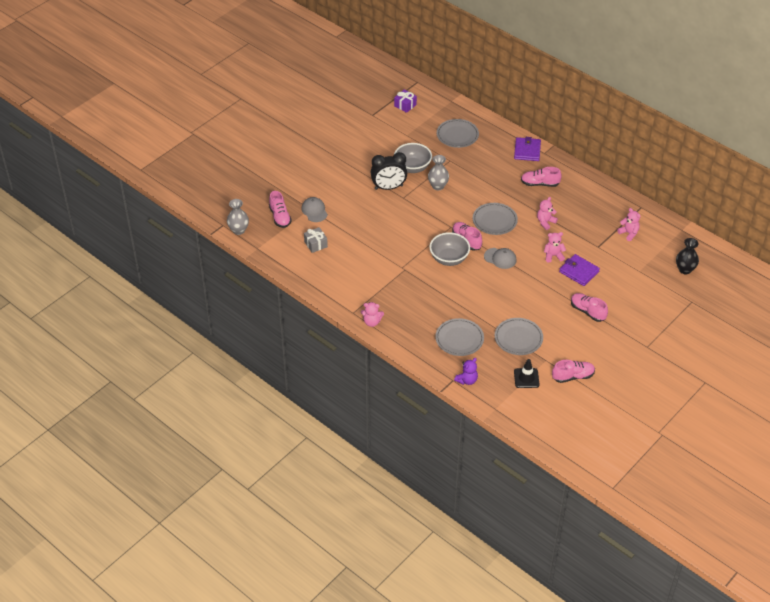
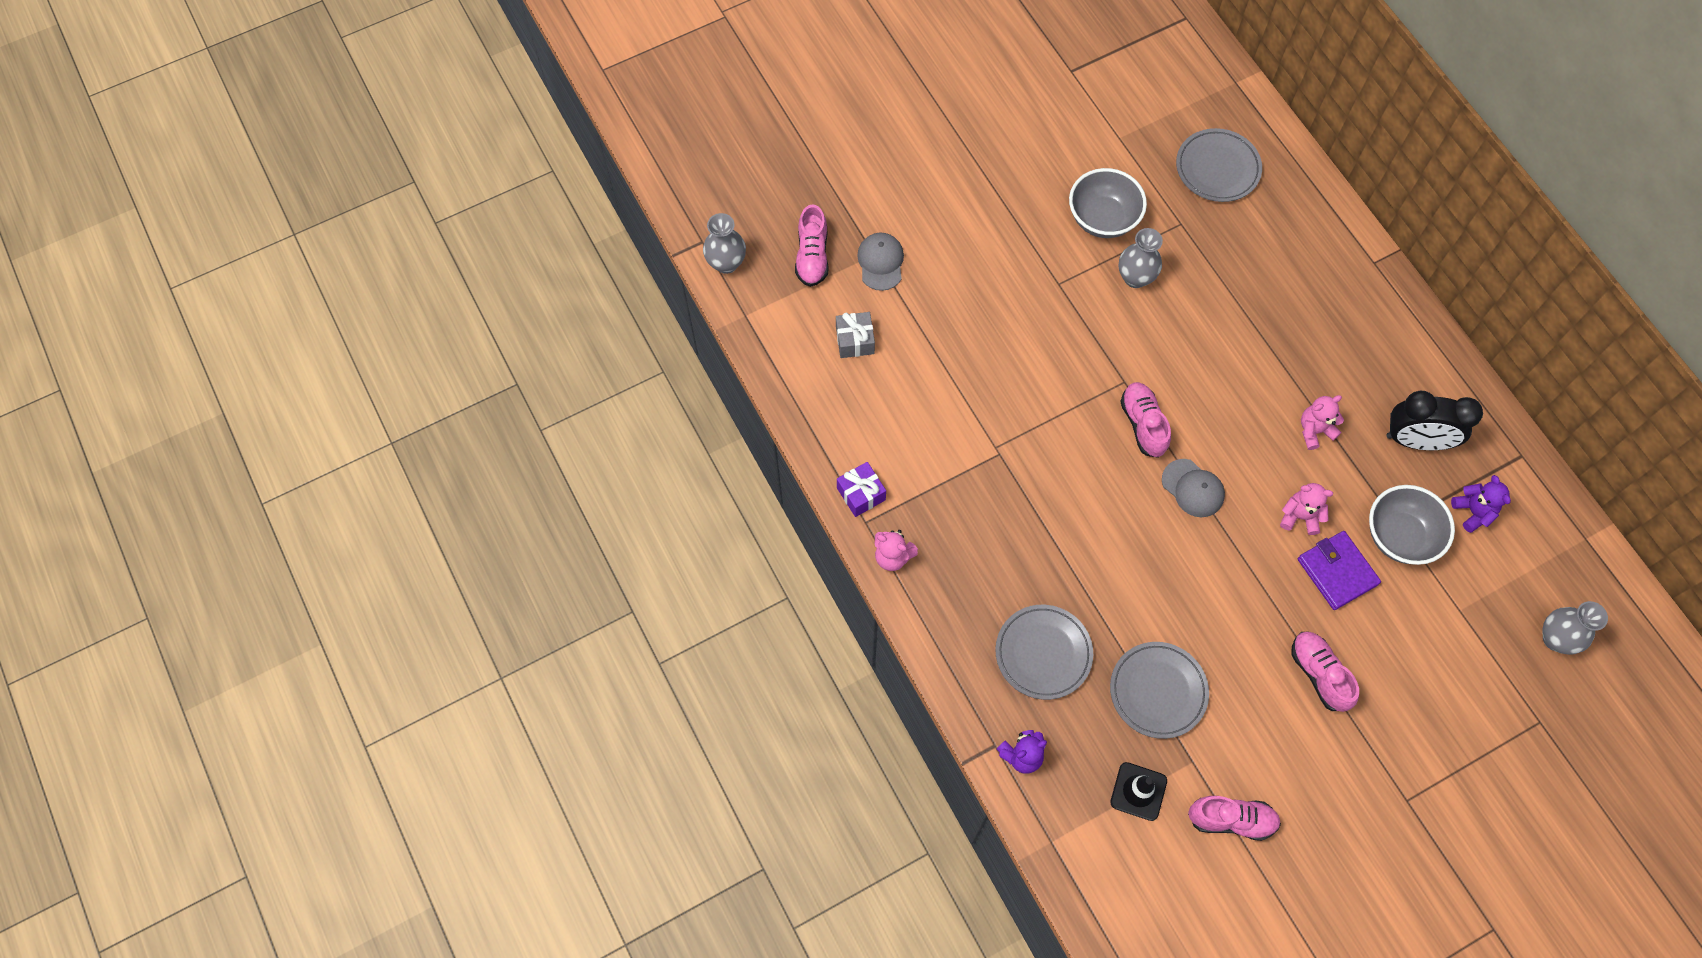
camera: 20 degrees right, 20 degrees up
(388, 187) = (1040, 251): black clock -> black clock (1415, 440)
(405, 105) = (1142, 67): purple gift -> purple gift (861, 494)
(449, 259) = (1093, 457): grey bowl -> grey bowl (1399, 536)
(494, 221) = (1215, 395): grey plate -> none
(527, 151) = (1341, 247): purple wallet -> none
(540, 184) = (1337, 334): pink shoe -> none
(629, 233) = (1473, 512): pink teddy bear -> purple teddy bear
(685, 269) = (1555, 638): black vase -> grey vase

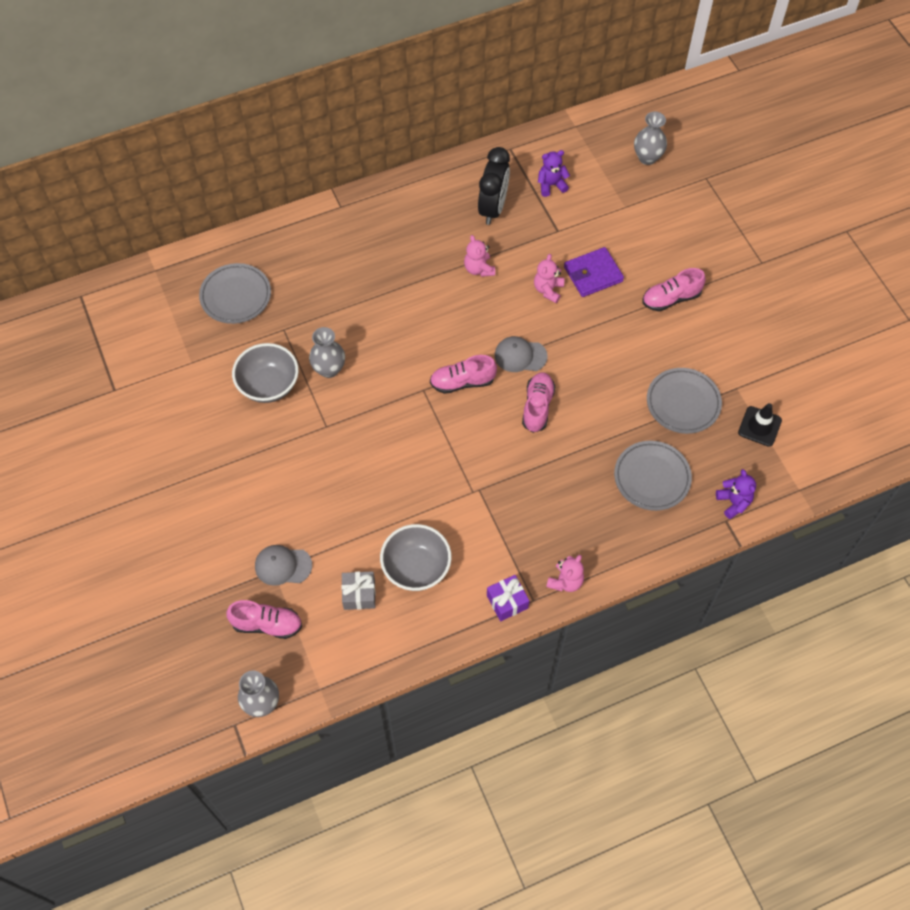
camera: 85 degrees left, 5 degrees down
(1193, 488) = (520, 356): grey cap -> grey cap turned 135 degrees counterclockwise
(1231, 820) = (779, 370): pink shoe -> pink shoe (537, 407)
(1399, 536) = (567, 231): grey bowl -> grey bowl (416, 568)

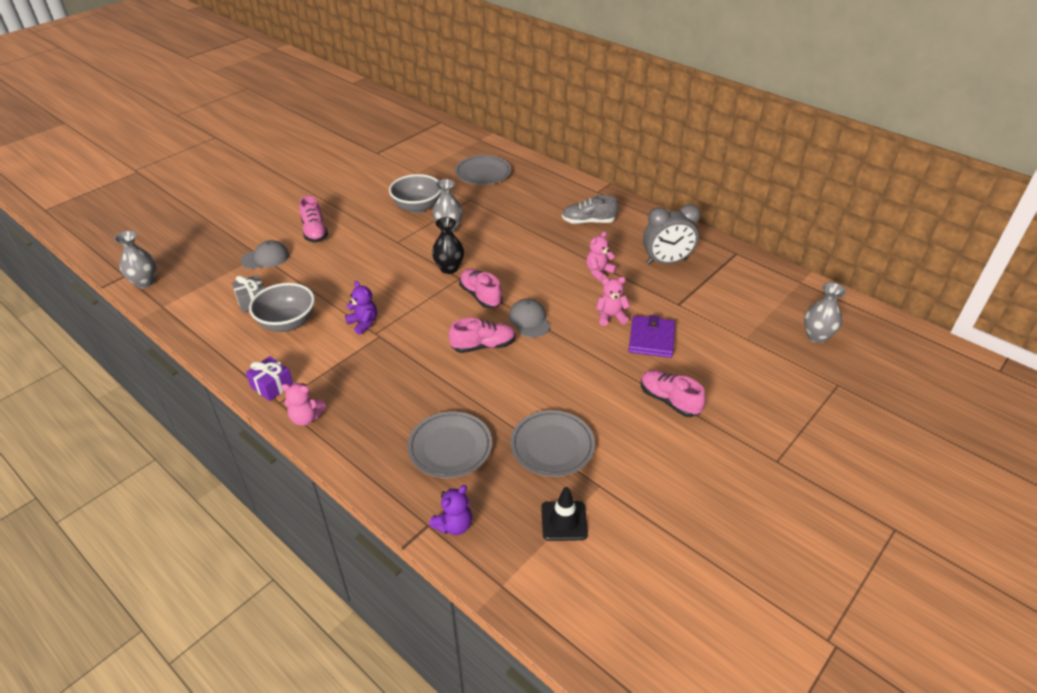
camera: 65 degrees right, 20 degrees down
(267, 624) = (213, 265): pink shoe -> pink shoe (315, 231)
(283, 566) = (265, 258): grey cap -> grey cap turned 90 degrees clockwise
(391, 239) = (588, 222): none -> grey shoe
(402, 393) = (449, 268): none -> black vase
(493, 208) = (666, 262): black clock -> grey clock
(551, 185) = (723, 286): purple teddy bear -> purple teddy bear (363, 323)
(593, 274) = (651, 339): purple wallet -> purple wallet turned 60 degrees clockwise

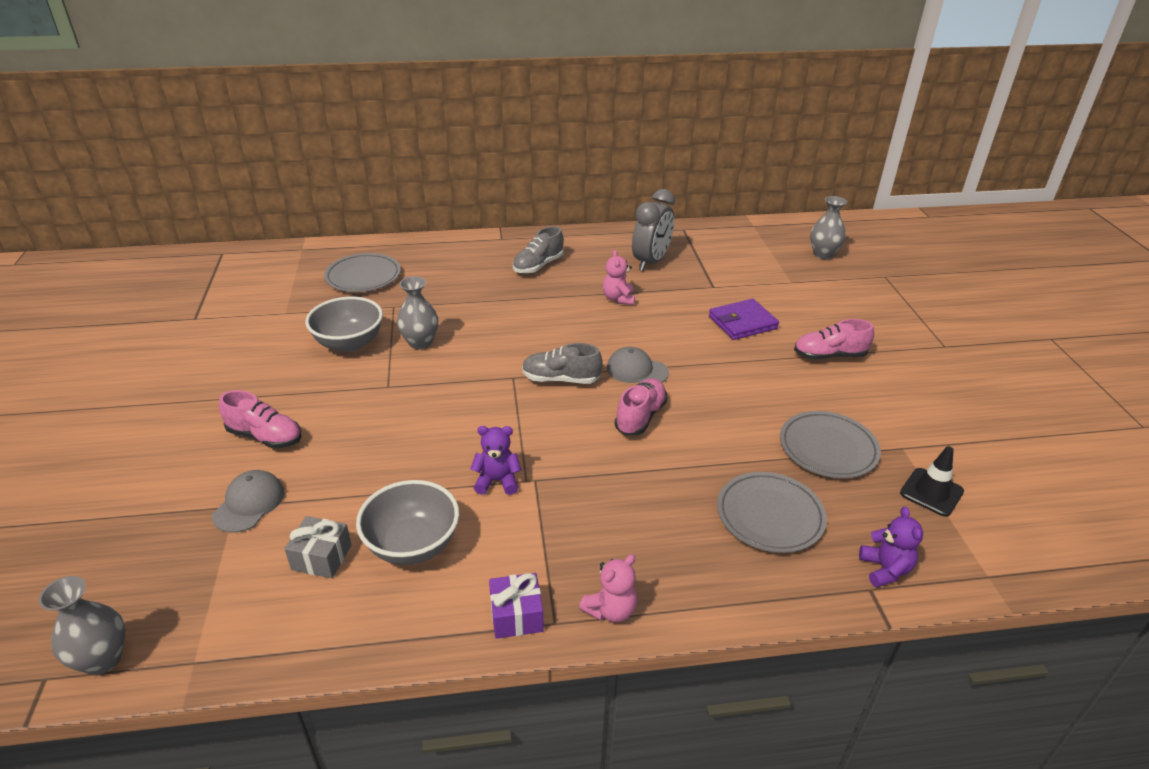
camera: 50 degrees left, 5 degrees down
(449, 268) = (488, 376): black vase -> none
(480, 296) = (561, 379): pink shoe -> grey shoe
(611, 316) = (688, 325): pink teddy bear -> none
(651, 339) = (742, 322): purple wallet -> purple wallet turned 75 degrees counterclockwise

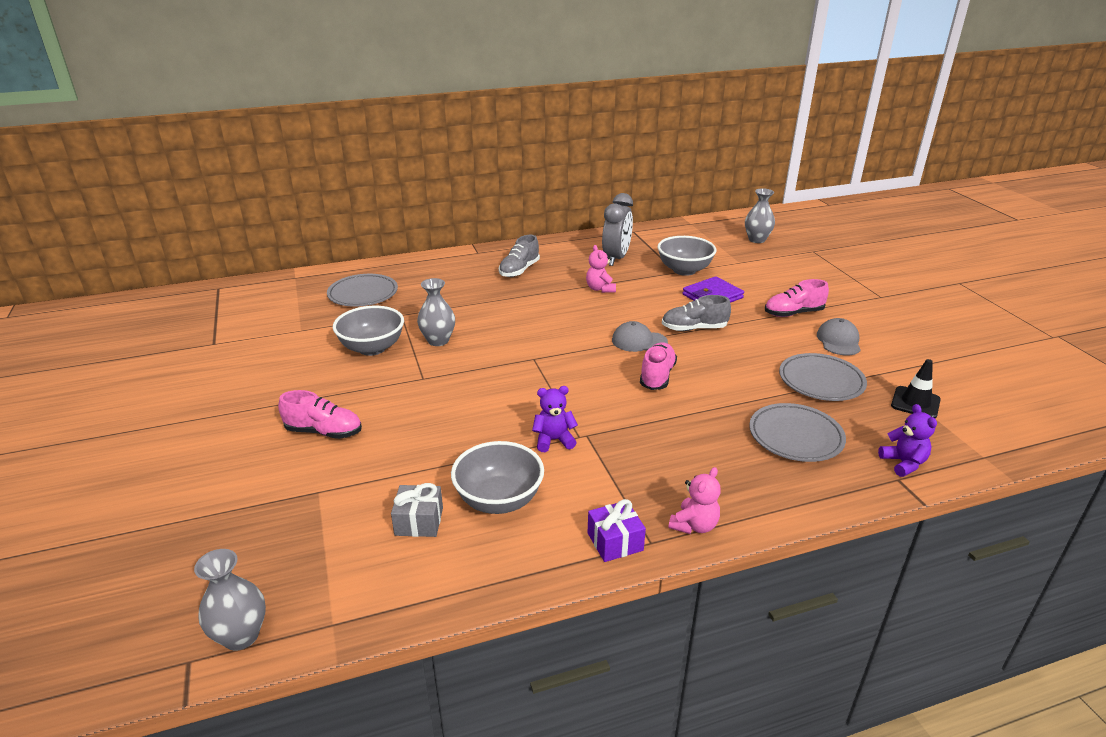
camera: 10 degrees left, 5 degrees down
(249, 503) = (331, 488): grey cap -> grey cap (838, 341)
(561, 379) = (576, 355): grey shoe -> grey shoe (694, 328)
(723, 285) = (684, 270): none -> grey bowl

